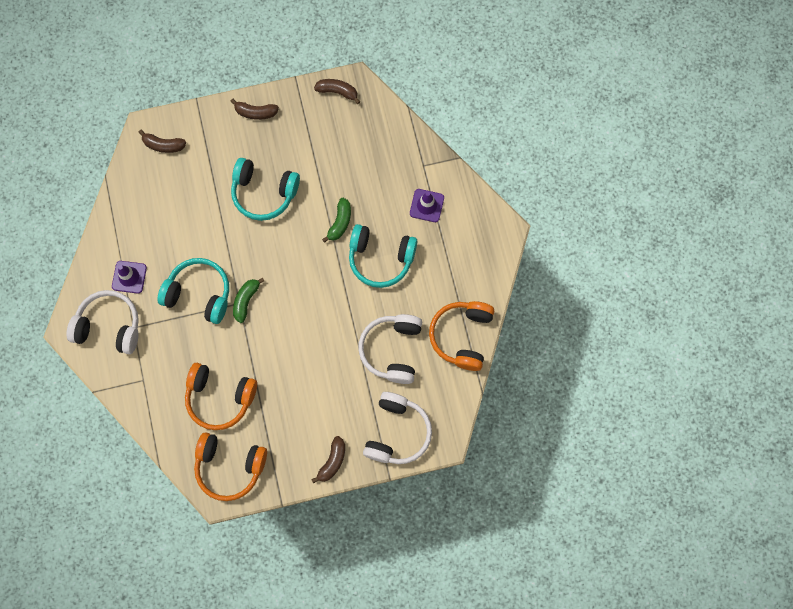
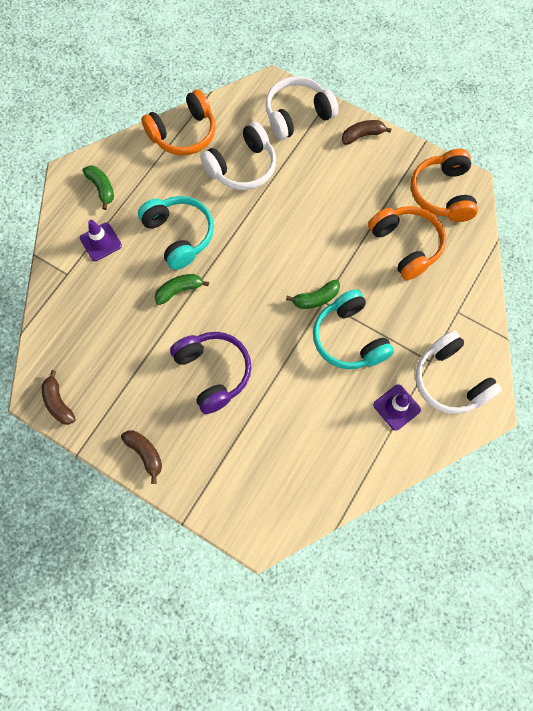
camera: 135 degrees left, 5 degrees down
(163, 145) = (256, 504): brown banana -> none
(230, 467) = (442, 193): orange headphones -> orange headphones turned 150 degrees counterclockwise
(264, 193) = (213, 372): turquoise headphones -> purple headphones
(470, 241) = (102, 188): none -> green banana

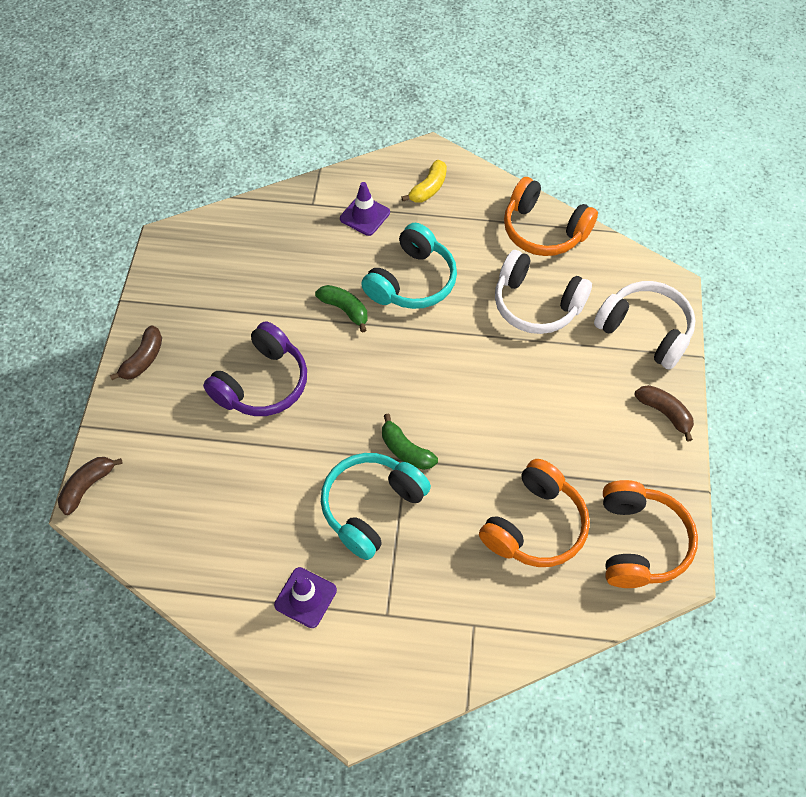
camera: 65 degrees right, 10 degrees down
(58, 403) = (168, 261): brown banana -> brown banana (88, 486)
(102, 188) = (428, 188): green banana -> yellow banana
(442, 193) = (639, 542): orange headphones -> orange headphones turned 120 degrees clockwise
(450, 380) = (371, 650): white headphones -> none

